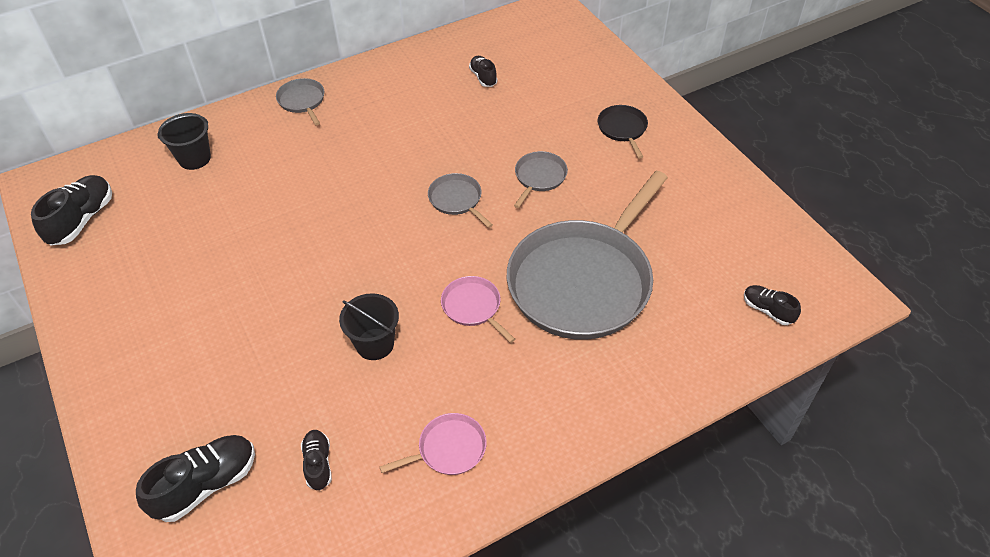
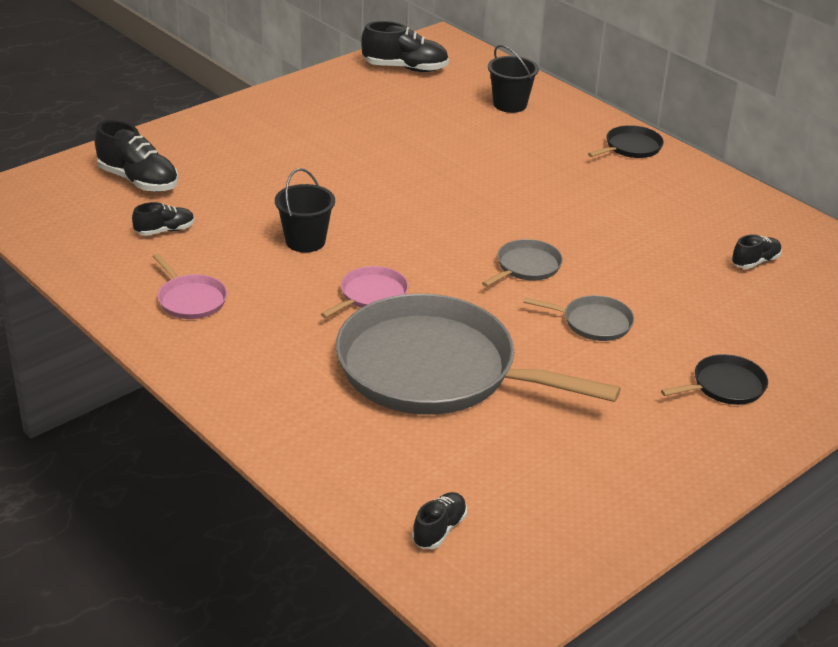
camera: 75 degrees right, 15 degrees down
(302, 101) = (631, 147): grey pan -> black pan

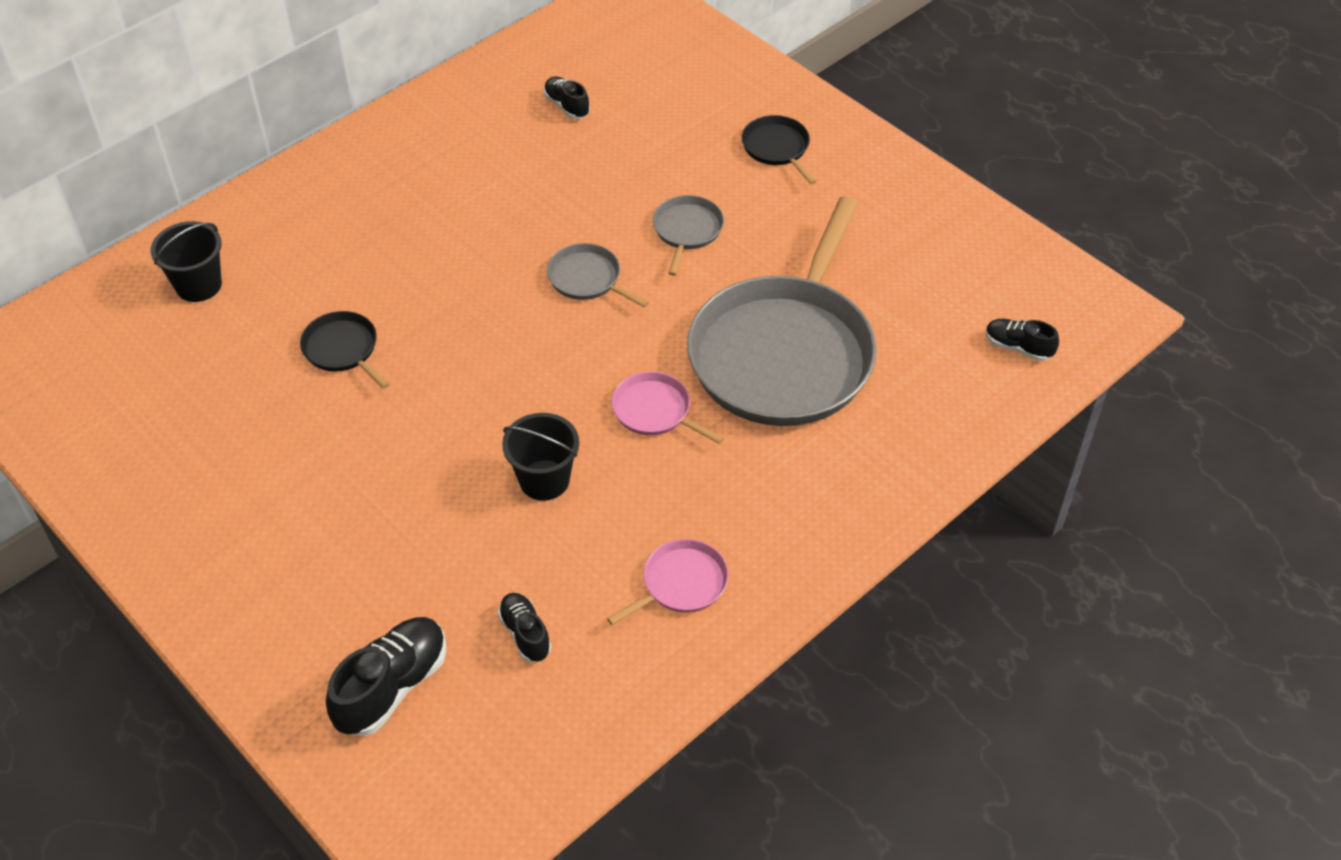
camera: 90 degrees left, 15 degrees up
(405, 68) = (72, 396): black shoe -> none
(631, 147) = (322, 179): black pan -> black pan (343, 349)

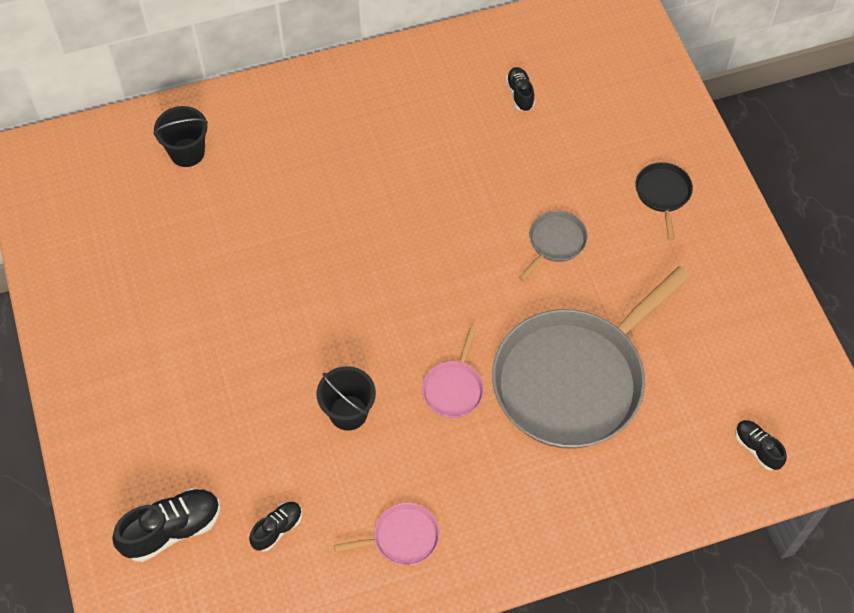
camera: 25 degrees right, 10 degrees up
(343, 349) = (260, 246): black pan -> none
(525, 634) = (277, 529): black shoe -> black shoe turned 45 degrees clockwise
(587, 279) = (460, 255): grey pan -> none
(655, 411) = (454, 389): pink pan -> pink pan turned 135 degrees counterclockwise

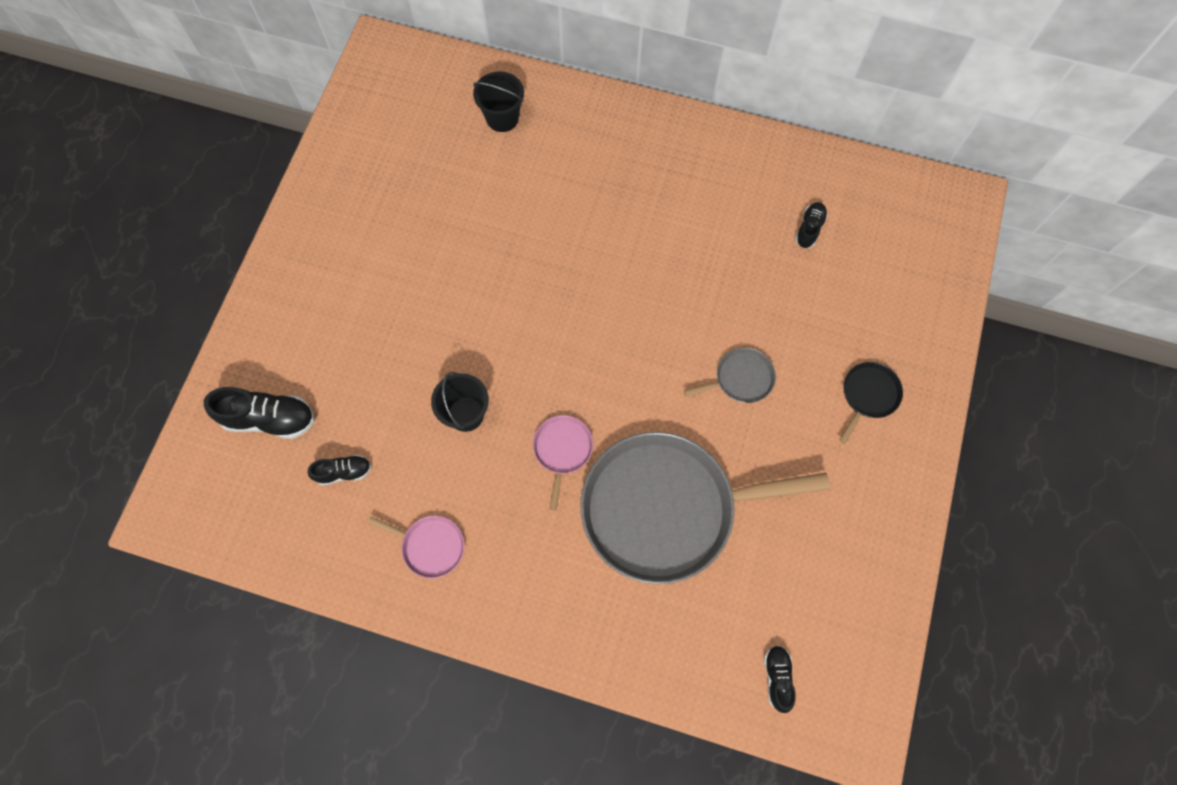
camera: 35 degrees right, 10 degrees up
(454, 389) = (562, 450): pink pan -> pink pan turned 135 degrees clockwise

